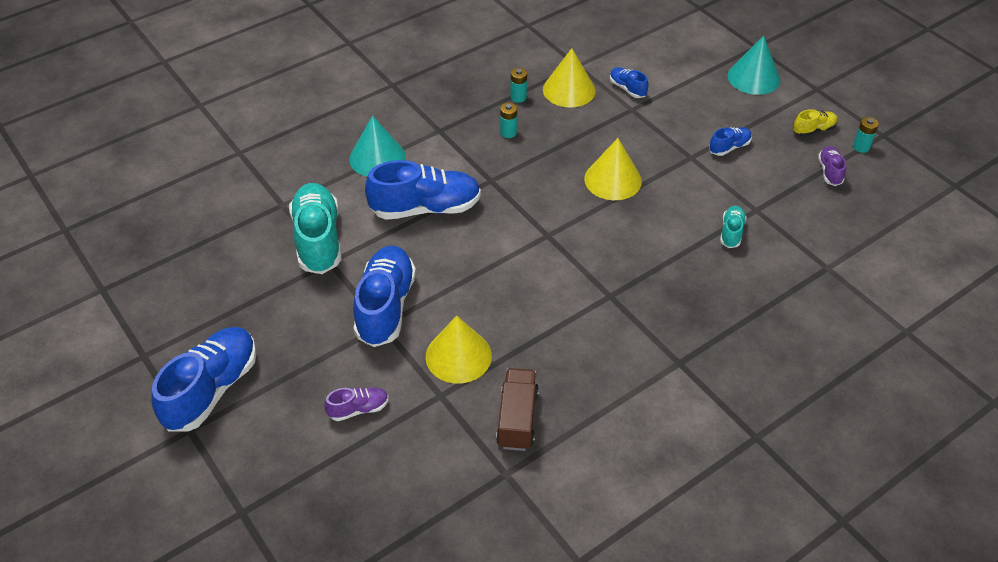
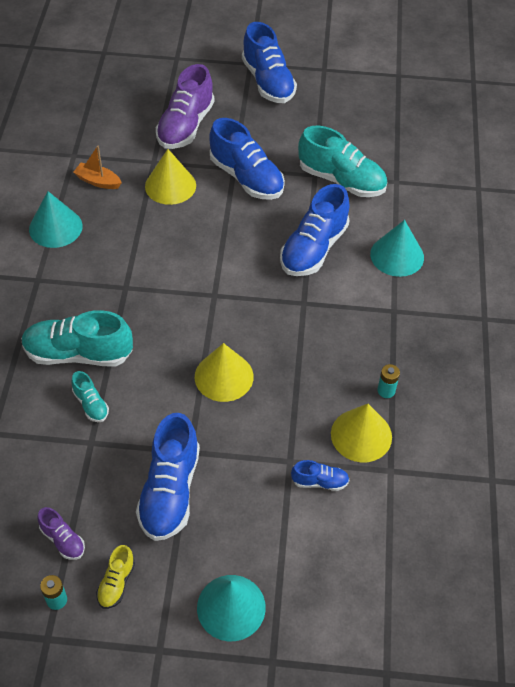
camera: 130 degrees right, 5 degrees up
(358, 409) = (185, 126): purple shoe -> purple shoe, size x2.08
(508, 132) = (347, 351): turquoise battery -> none
(517, 419) = (98, 181): brown truck -> orange boat
(611, 402) = (55, 227): none -> turquoise cone
(705, 273) = (78, 353): none -> turquoise shoe
(729, 147) = (170, 491): blue shoe -> blue shoe, size x2.08

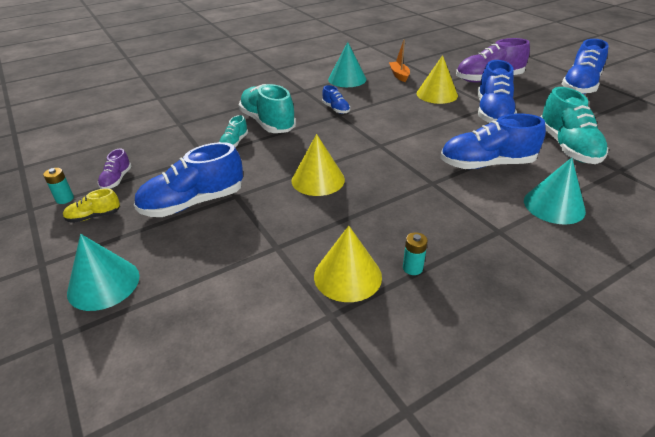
camera: 55 degrees right, 15 degrees down
(319, 482) = (272, 274): blue shoe -> blue shoe (336, 109)

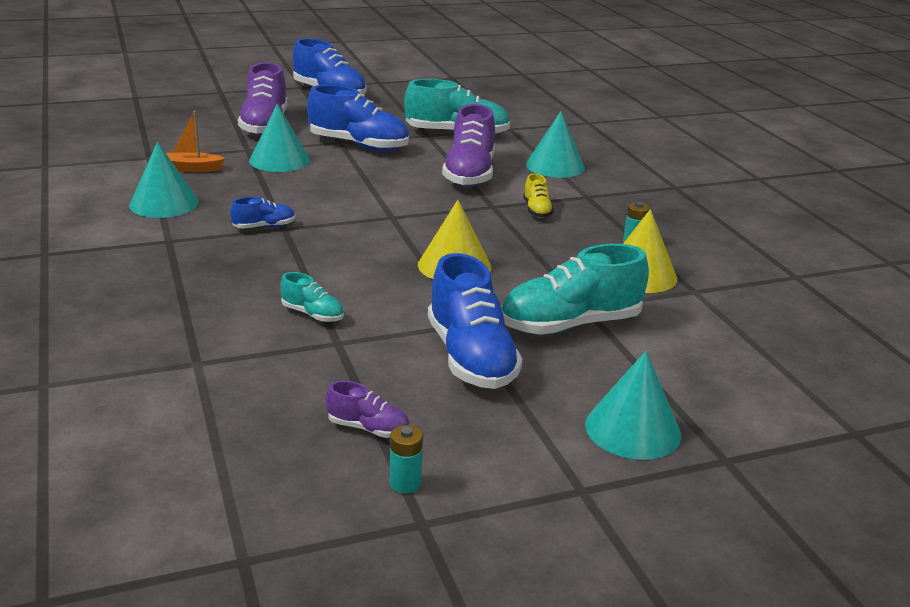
camera: 80 degrees left, 10 degrees down
(94, 216) = (472, 447): yellow shoe -> yellow shoe (536, 210)
(267, 123) = (265, 281): turquoise shoe -> turquoise shoe (570, 325)
(437, 94) = (279, 160): yellow cone -> turquoise cone
(486, 164) = (469, 174): blue shoe -> purple shoe

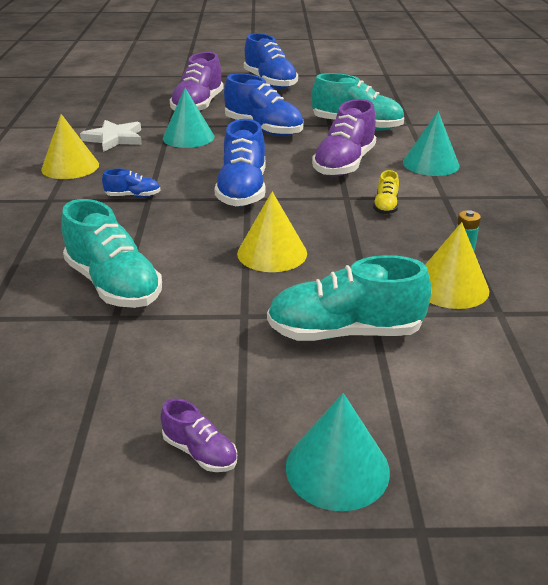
camera: 20 degrees right, 5 degrees up
(164, 203) = (70, 167): turquoise cone -> yellow cone
(192, 169) = (114, 138): orange boat -> white star
(312, 314) = (113, 285): turquoise shoe -> turquoise shoe, size x2.08
(368, 428) = (78, 414): purple shoe -> purple shoe (200, 452)
(405, 483) = (69, 484): turquoise battery -> none
(470, 357) = (224, 352): blue shoe -> blue shoe (242, 190)

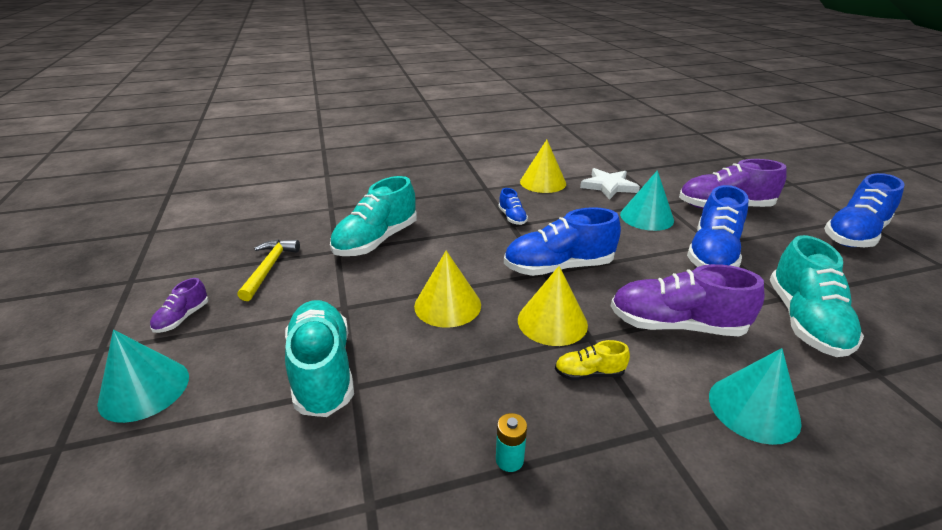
camera: 75 degrees right, 0 degrees up
(119, 375) = (269, 268): none -> yellow hammer
(450, 286) = (419, 450): yellow cone -> yellow cone (552, 321)

